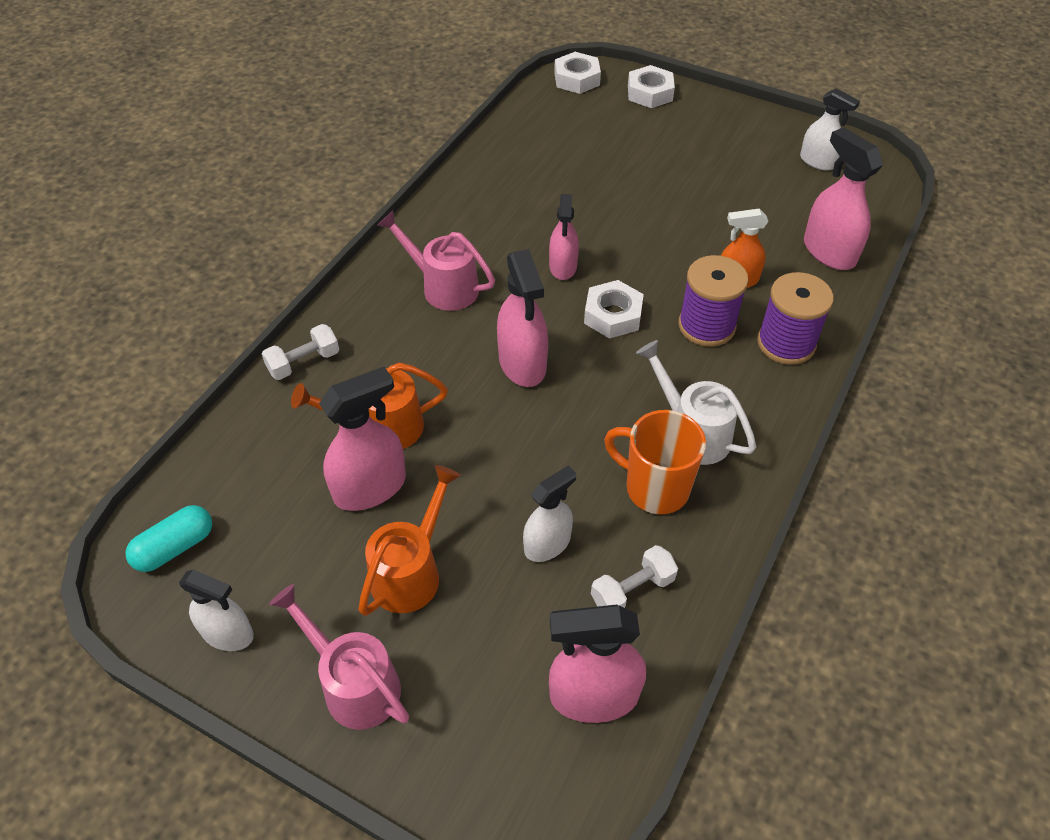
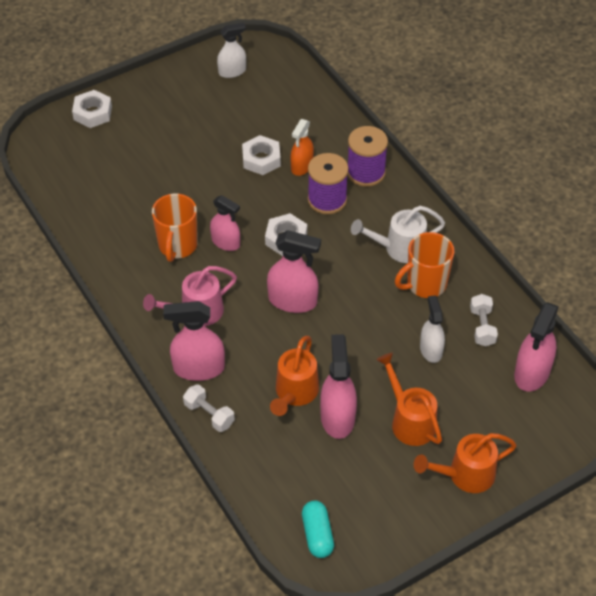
camera: 60 degrees left, 0 degrees up
(228, 633) = (397, 525): white spray bottle -> none
(304, 362) = (209, 414): white dumbbell -> white dumbbell turned 45 degrees counterclockwise
(354, 683) = (464, 475): pink watering can -> orange watering can
(525, 231) = (177, 246): none -> orange mug
(577, 79) = (41, 143): white nut -> white nut (261, 159)
(829, 252) = (311, 112): pink spray bottle -> pink spray bottle (198, 368)

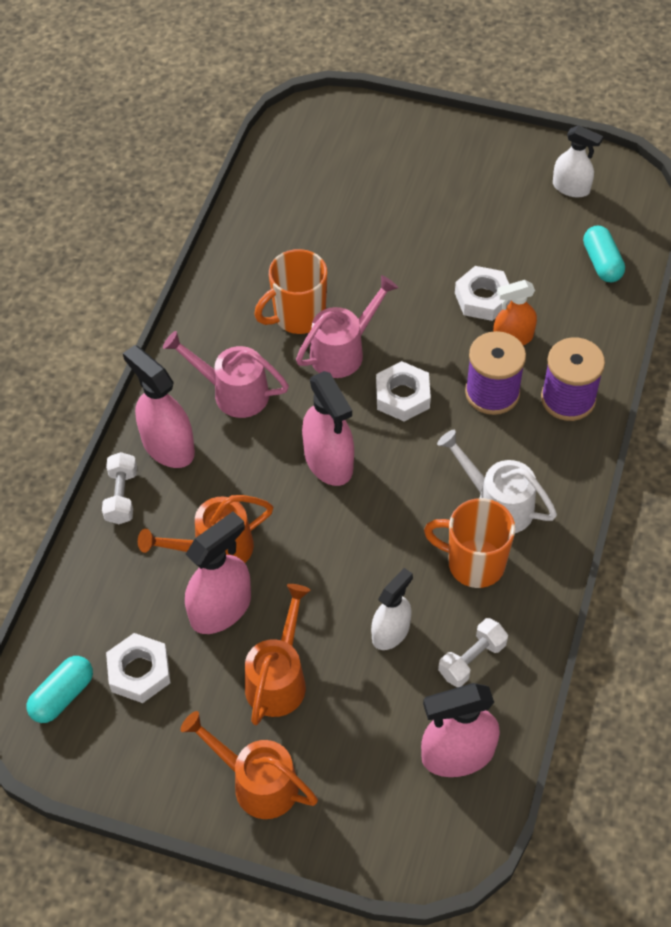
camera: 50 degrees right, 5 degrees up
(93, 113) = (388, 127): white nut -> white nut (139, 672)
(226, 242) = (344, 351): pink spray bottle -> pink watering can
(296, 96) = (601, 263): none -> turquoise capsule

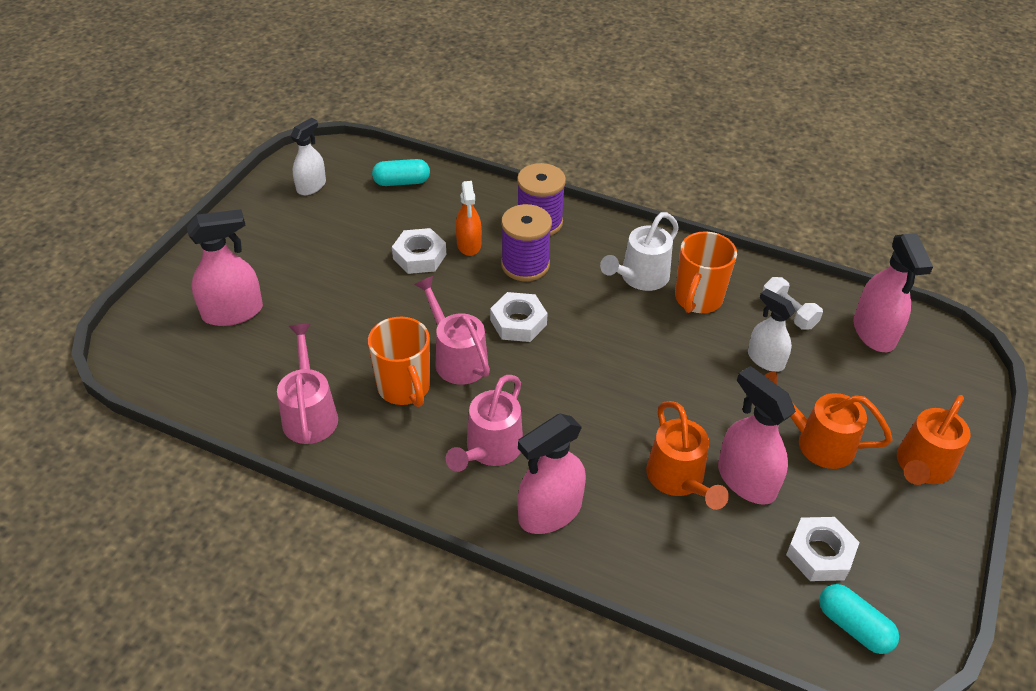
camera: 85 degrees left, 10 degrees down
(121, 496) = (610, 559): white dumbbell -> none
(258, 253) = (310, 413): none -> pink watering can
(328, 461) = (584, 382): pink spray bottle -> pink spray bottle (233, 312)

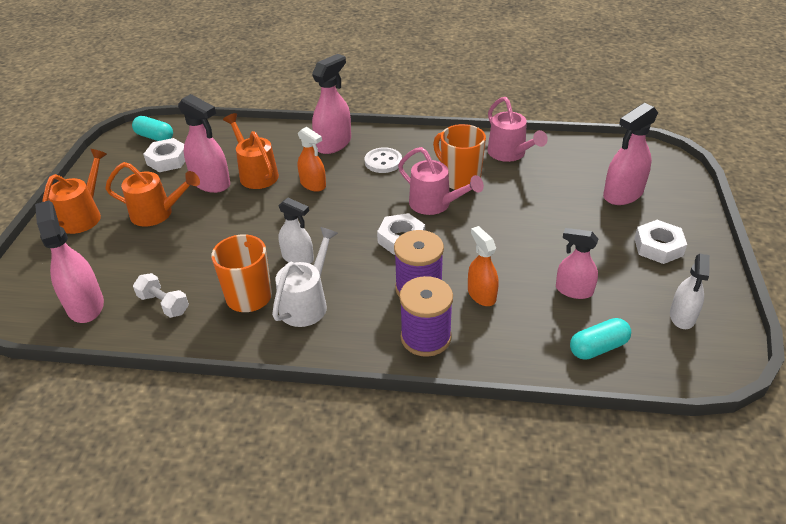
camera: 165 degrees right, 5 degrees down
(382, 227) = (573, 290): none -> pink spray bottle
(419, 256) = (518, 272): white nut -> white nut (658, 247)
(489, 450) = (383, 162): pink watering can -> white button
(600, 435) = (313, 184): none -> orange spray bottle
(765, 359) = (190, 259): white spray bottle -> white spray bottle (298, 258)

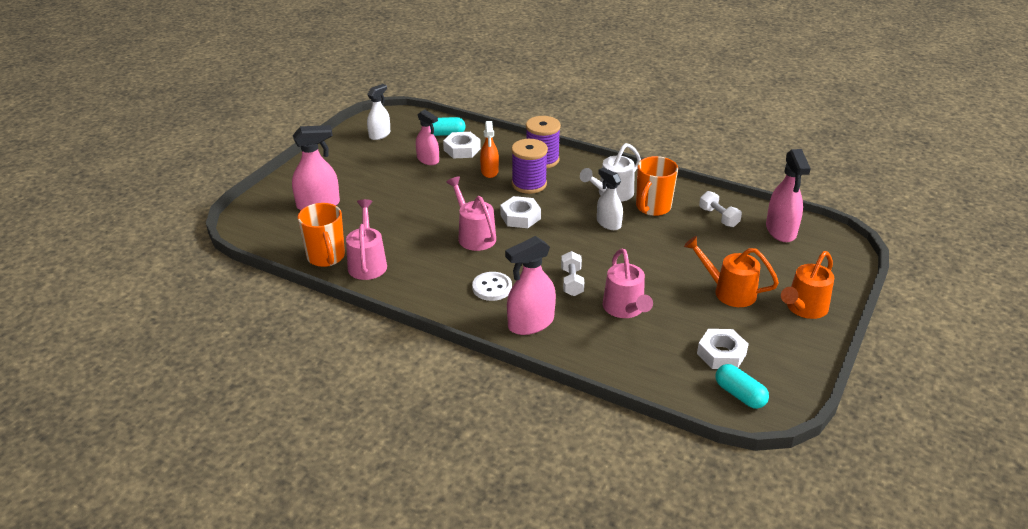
camera: 160 degrees left, 5 degrees down
(211, 183) = (674, 311): pink spray bottle -> none
(256, 173) = (625, 309): orange watering can -> pink watering can
(313, 184) = (572, 282): orange spray bottle -> white dumbbell
(459, 179) = (435, 251): orange mug -> orange mug (326, 257)
(658, 247) = (343, 168): white nut -> white nut (462, 149)

